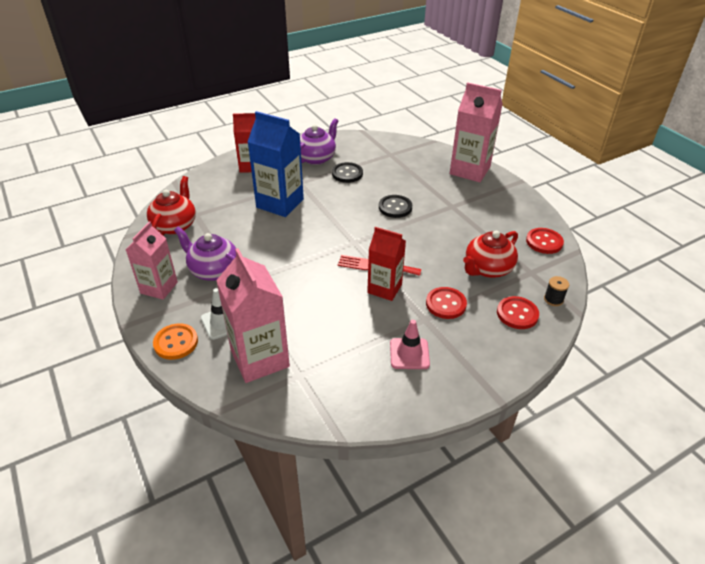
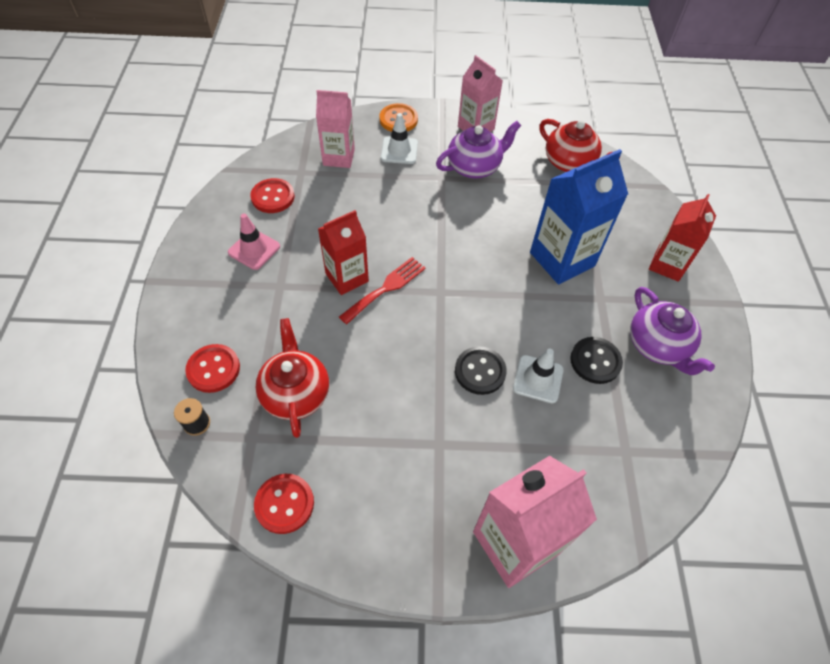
camera: 120 degrees right, 15 degrees up
(260, 358) = (339, 157): pink carton -> pink carton, size x0.65
(378, 188) = (538, 379): none -> white traffic cone
(446, 304) = (282, 315): red button -> red button (273, 197)

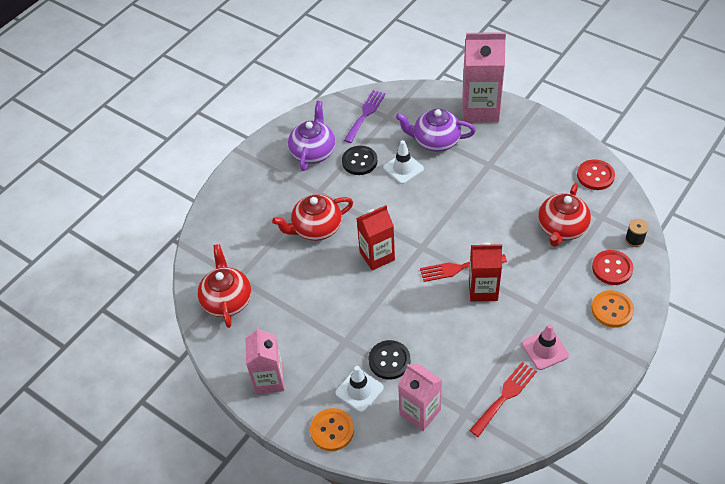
camera: 140 degrees left, 5 degrees down
(198, 320) = (612, 310): none -> orange button
(273, 197) = (505, 396): red button -> red fork
(474, 167) = (308, 337): purple teapot -> purple teapot (435, 141)
(480, 371) = (435, 188): black button -> black button (389, 360)
(562, 259) = (316, 228): blue carton -> red teapot
(657, 439) = (365, 114): none -> purple fork
(667, 265) = (250, 191): red carton -> red carton (377, 256)

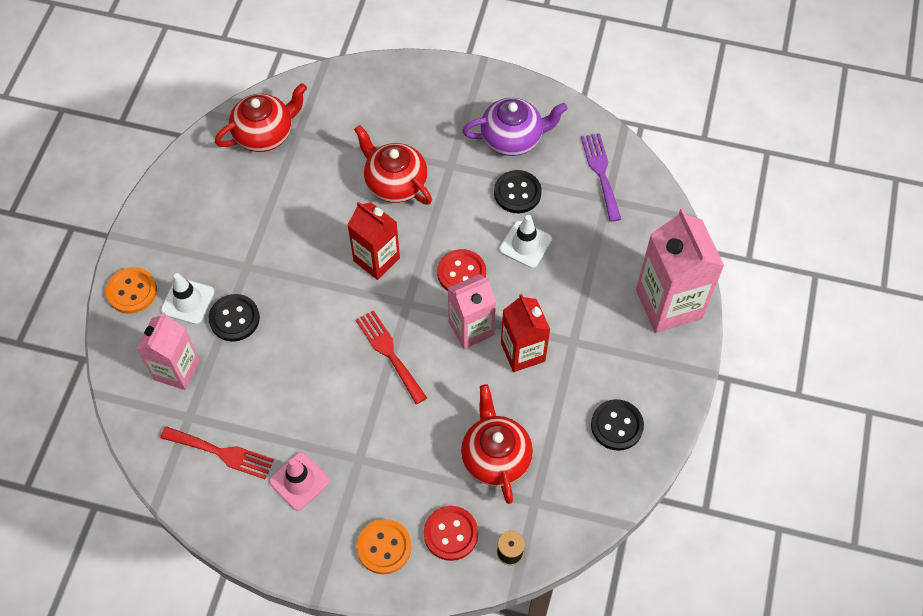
camera: 65 degrees right, 10 degrees up
(269, 380) = (176, 211): pink carton -> pink carton (471, 328)
(365, 114) = (601, 173): purple fork -> purple fork turned 105 degrees counterclockwise
(435, 141) = (587, 267): purple teapot -> none
(483, 290) = (365, 389): red carton -> red carton (523, 352)
(559, 160) = (617, 425): none -> black button
(561, 228) = (495, 457): red teapot -> red teapot turned 75 degrees clockwise
(595, 176) = (605, 479): red button -> red button (461, 273)

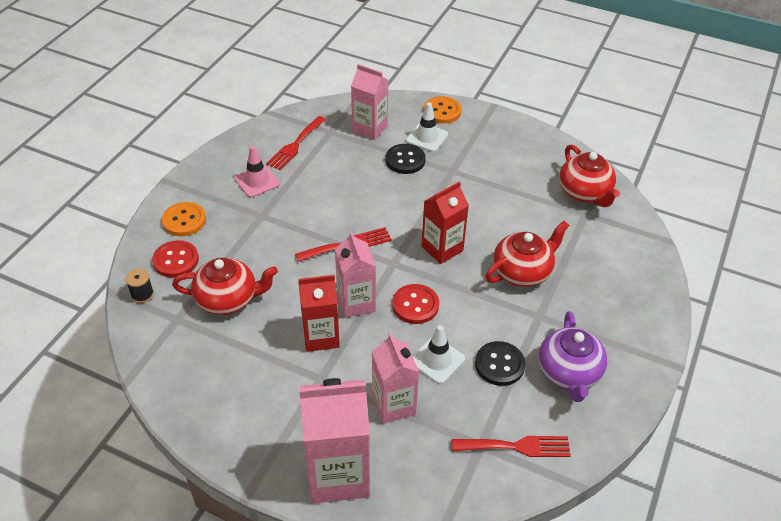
camera: 100 degrees right, 15 degrees down
(585, 273) = (393, 405): none -> pink carton
(601, 173) = (516, 446): purple fork -> red fork
(617, 425) = (221, 395): black button -> none

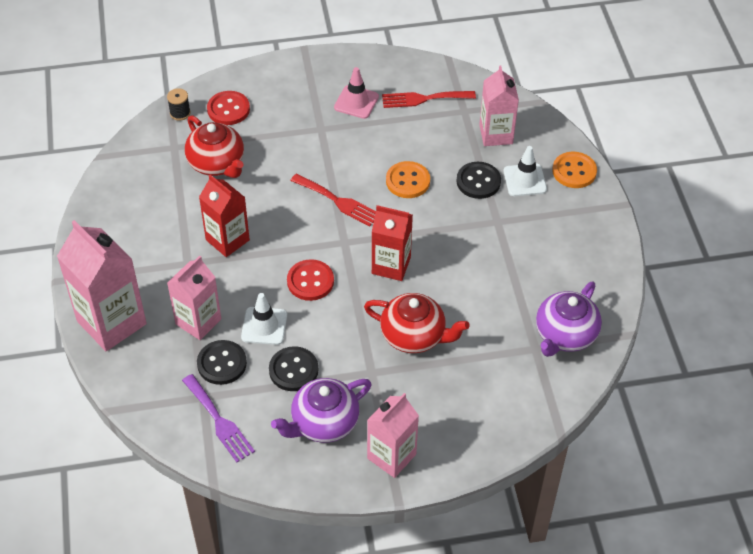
camera: 55 degrees right, 5 degrees up
(184, 220) = (272, 87): orange button -> orange button (408, 181)
(356, 303) = (280, 242): pink carton -> pink carton (391, 456)
(454, 411) = (222, 363): none -> black button
(516, 446) = (219, 421): red fork -> purple fork
(585, 193) = (565, 335): red teapot -> purple teapot

